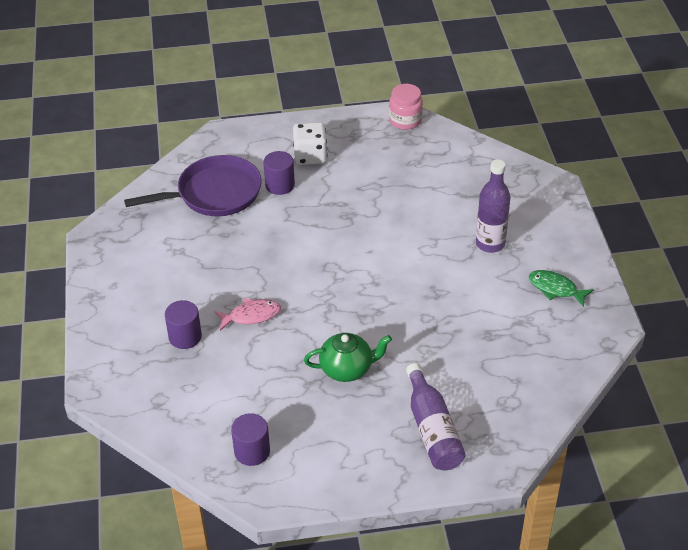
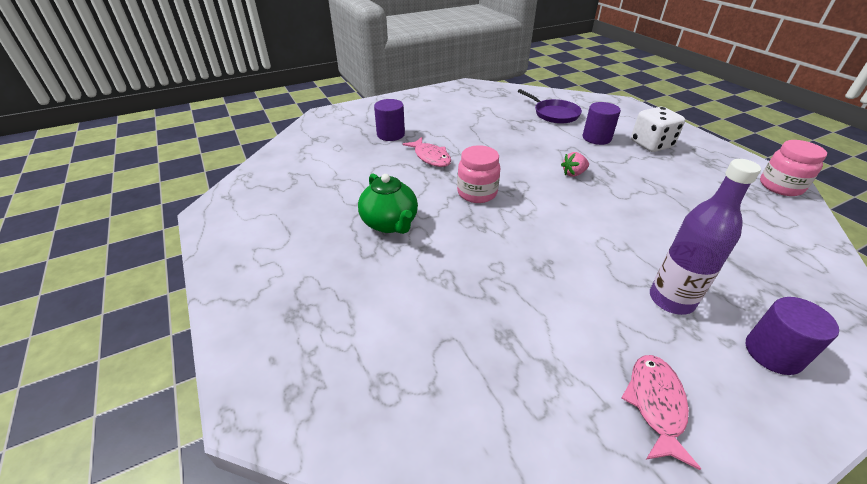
camera: 70 degrees right, 5 degrees down
(214, 193) = (554, 114): purple pan -> purple pan, size x0.61
(252, 451) = (270, 190): purple cylinder -> purple cylinder (773, 353)
(329, 300) = (477, 193): none -> pink jar
(330, 227) = (573, 173): none -> pink strawberry
(432, 429) = (318, 311): purple bottle -> none
(555, 289) = (655, 404): green fish -> pink fish

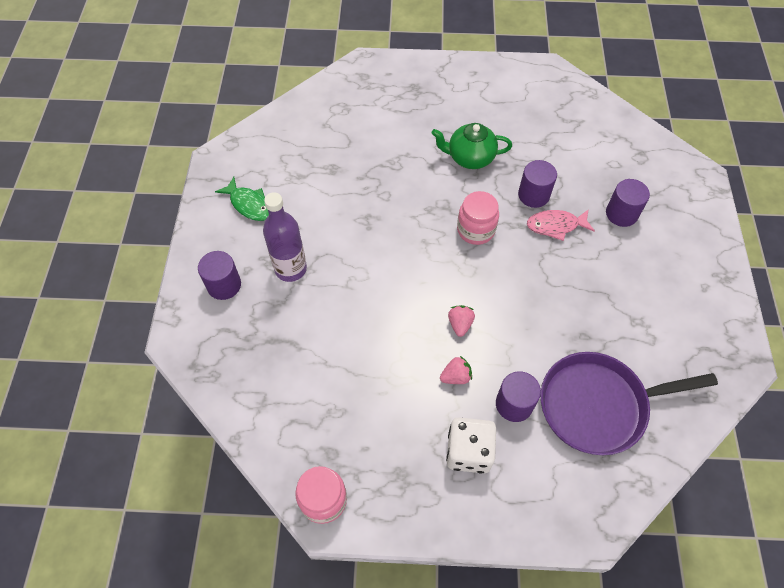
camera: 120 degrees right, 20 degrees up
(407, 175) = (533, 195): none -> purple cylinder
(554, 114) = (598, 405): purple pan -> purple pan, size x1.63
(614, 163) = (456, 376): none -> pink strawberry
(655, 404) = (249, 204): pink fish -> green fish

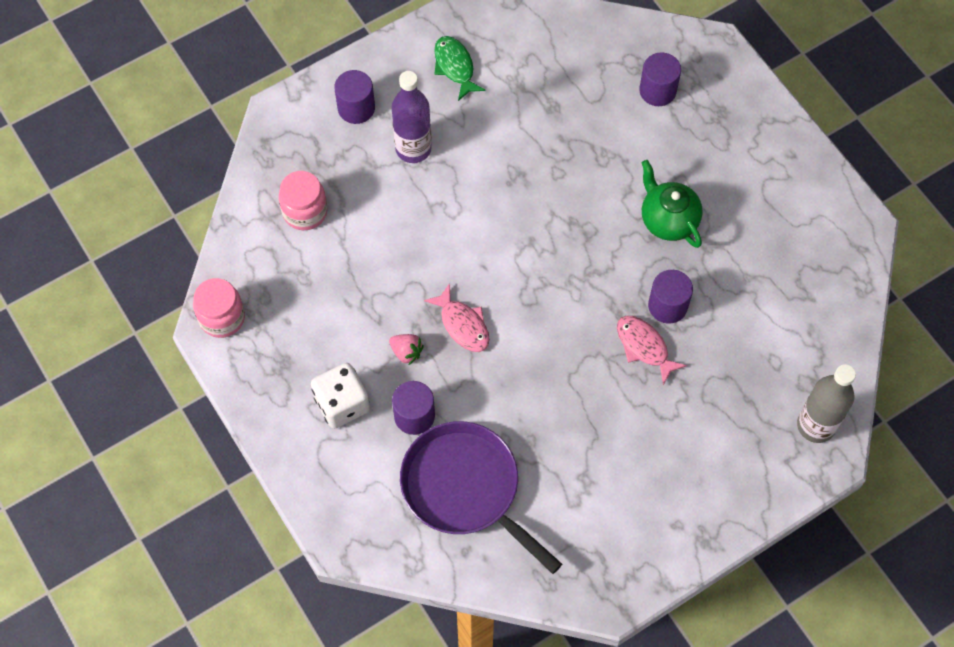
camera: 55 degrees right, 5 degrees up
(249, 204) = (455, 67): green fish -> green fish turned 150 degrees clockwise
(460, 324) = (463, 324): pink strawberry -> pink fish
(475, 230) = (580, 277): pink jar -> pink jar (305, 212)
(621, 214) = (710, 401): purple cylinder -> purple cylinder (657, 91)
(674, 170) = (816, 425): none -> grey bottle

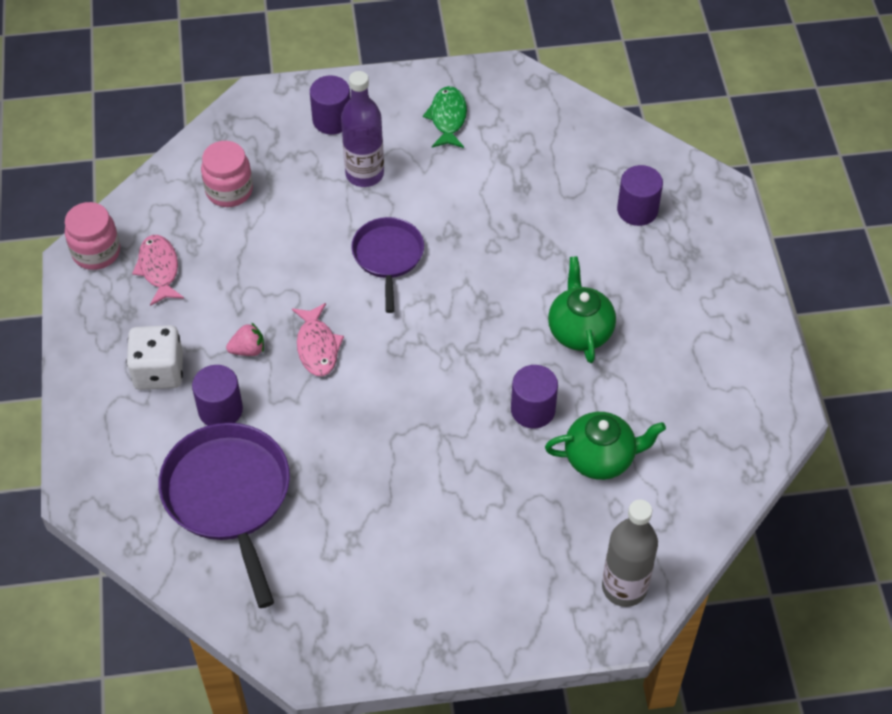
camera: 25 degrees right, 10 degrees down
(406, 352) = (248, 350): pink strawberry -> pink strawberry turned 75 degrees counterclockwise
(476, 218) = (388, 257): none -> purple pan
(644, 347) = (486, 439): pink fish -> pink fish (159, 269)
(742, 324) = (600, 458): none -> green teapot

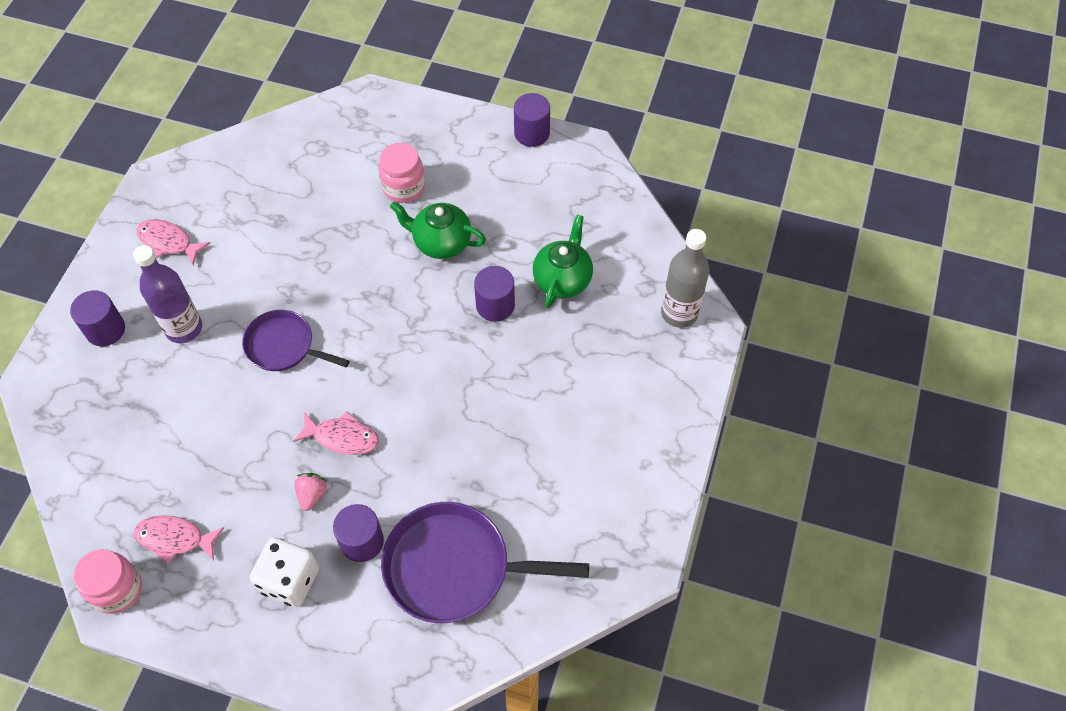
camera: 65 degrees left, 5 degrees up
(229, 190) = (125, 444): pink jar -> pink jar (403, 187)
(447, 118) = (168, 242): green fish -> pink fish
(637, 210) = (352, 155): purple cylinder -> purple cylinder (532, 133)

